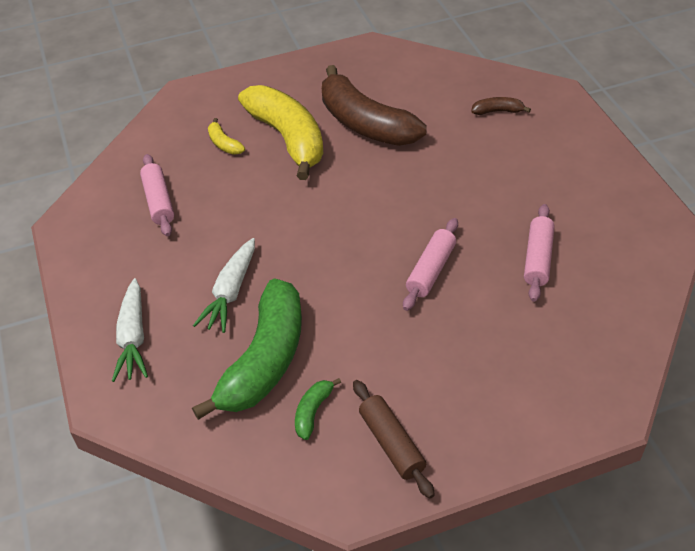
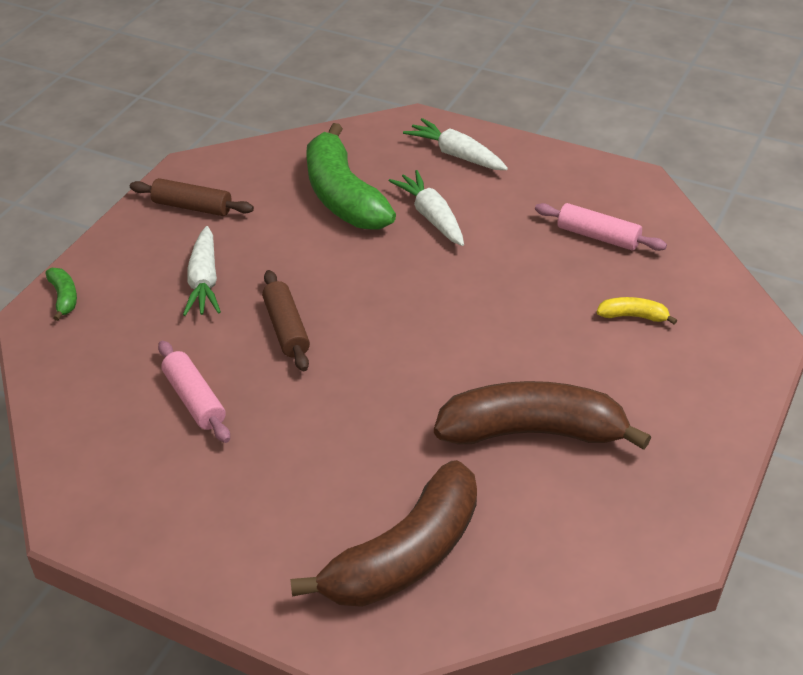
camera: 135 degrees right, 5 degrees down
(288, 138) = (584, 362): yellow banana -> none
(313, 411) = (269, 191): green banana -> green banana (64, 297)
(431, 270) = (286, 329): pink rolling pin -> brown rolling pin
(451, 351) = (204, 281): none -> white carrot
(498, 111) = (405, 556): brown banana -> brown banana, size x2.43

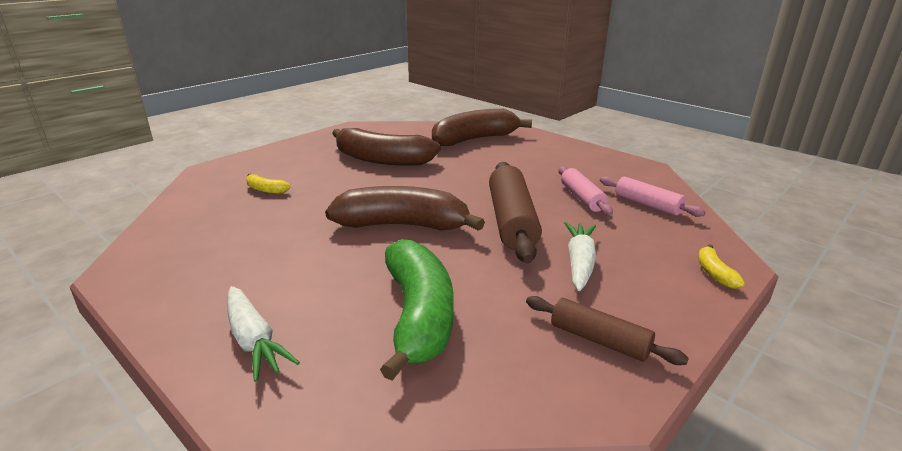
camera: 165 degrees left, 15 degrees down
(64, 297) = (714, 273): green banana -> yellow banana
(286, 329) = (511, 221): brown rolling pin -> brown rolling pin, size x1.71
(413, 293) = (403, 225): none -> brown banana
(431, 216) = (343, 277): white carrot -> none
(598, 236) = (221, 235): pink rolling pin -> pink rolling pin (647, 204)

